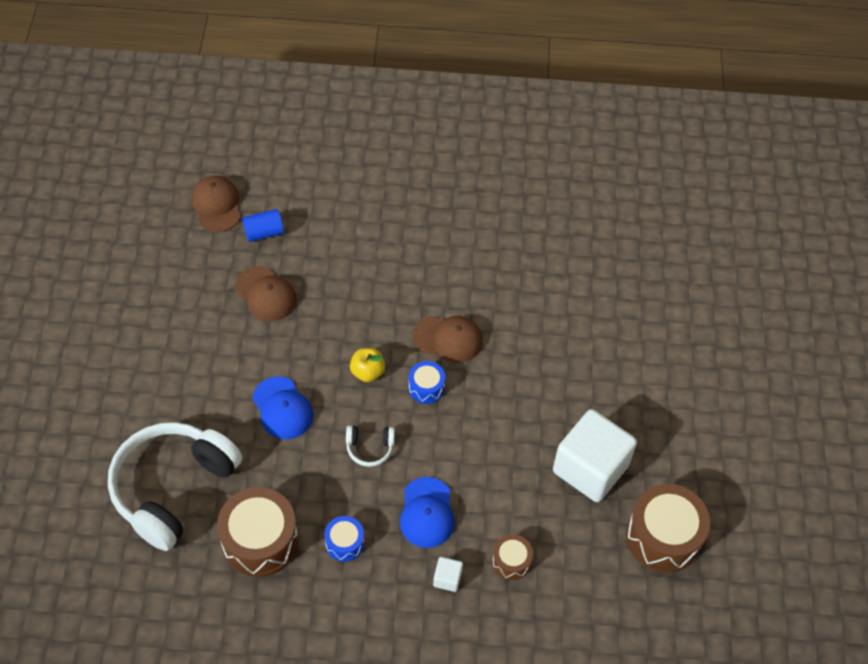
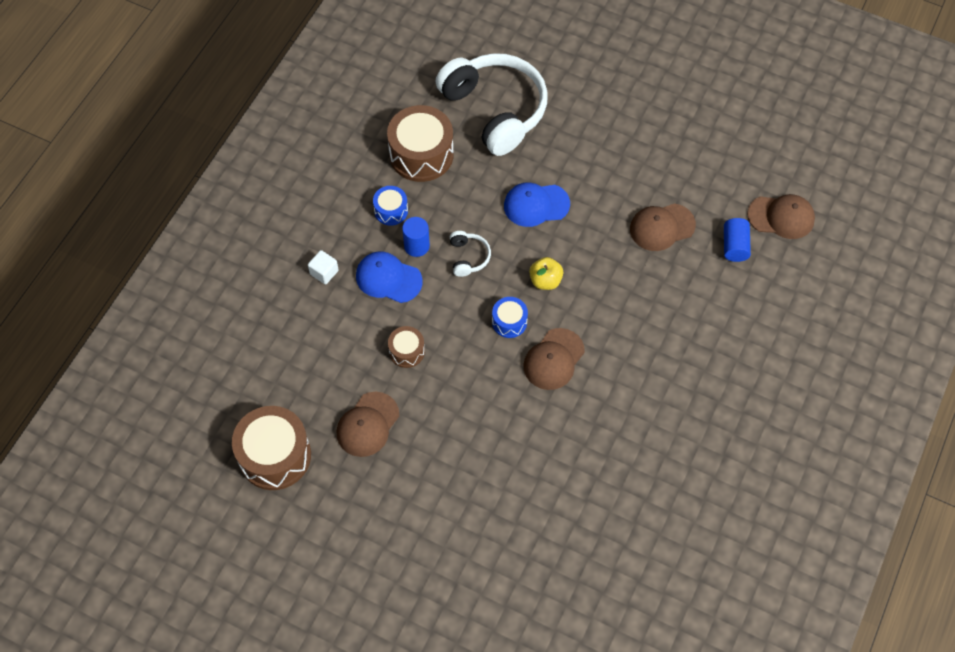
camera: 115 degrees right, 5 degrees up
(370, 448) = (468, 257): white headphones -> white headphones turned 150 degrees clockwise
(377, 501) = (416, 246): none -> blue cylinder
(511, 561) = (314, 325): brown drum -> brown drum (407, 351)
(590, 468) = (367, 424): white cube -> brown cap

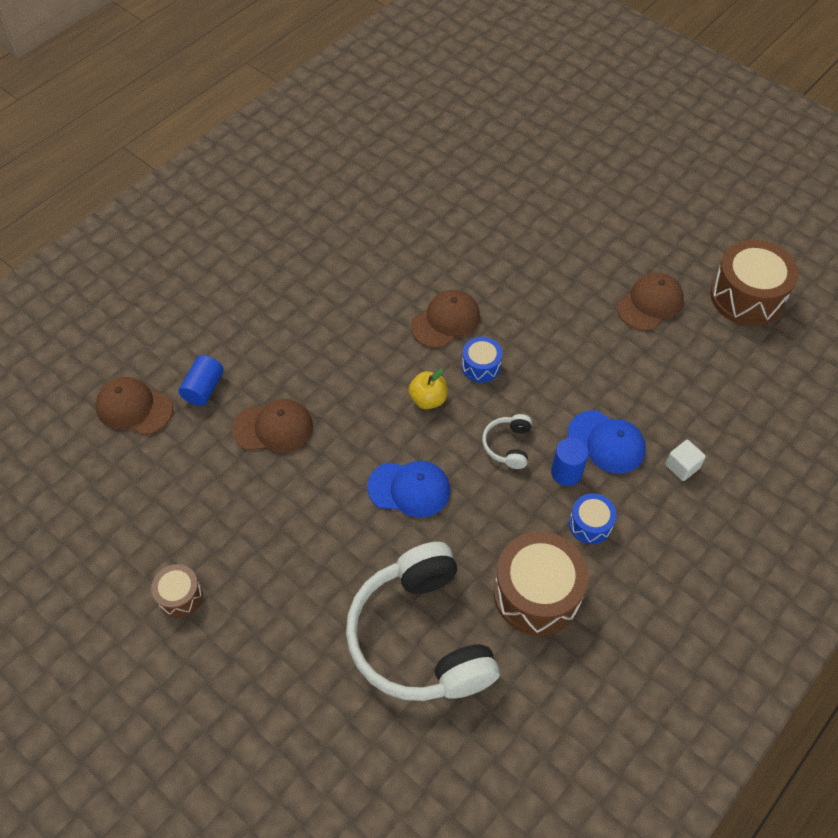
camera: 165 degrees left, 5 degrees down
(407, 351) = (598, 361): brown drum -> brown drum (180, 595)

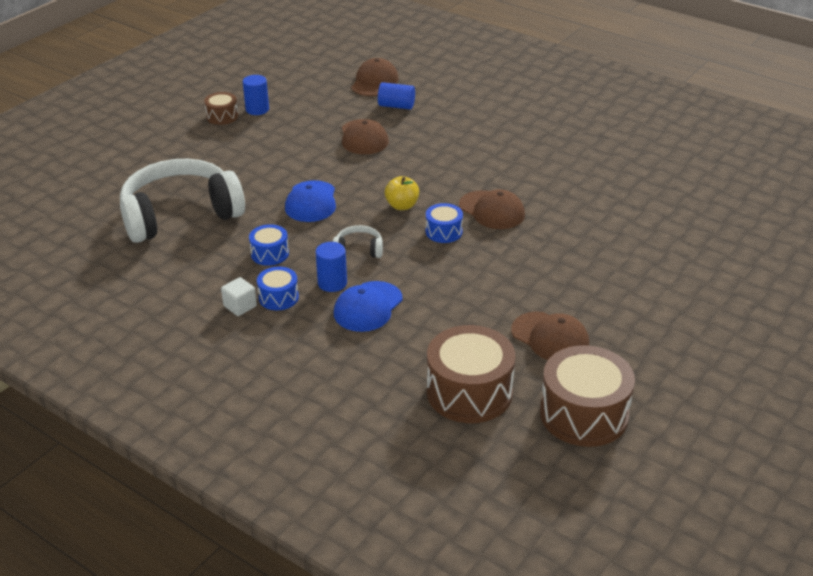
camera: 85 degrees right, 20 degrees down
(171, 550) = (257, 109): none -> blue cylinder
(510, 533) = (270, 254): none -> blue drum
(537, 593) = (212, 269): brown drum -> brown drum (469, 392)
(682, 466) = (344, 355): white cube -> white cube (240, 306)

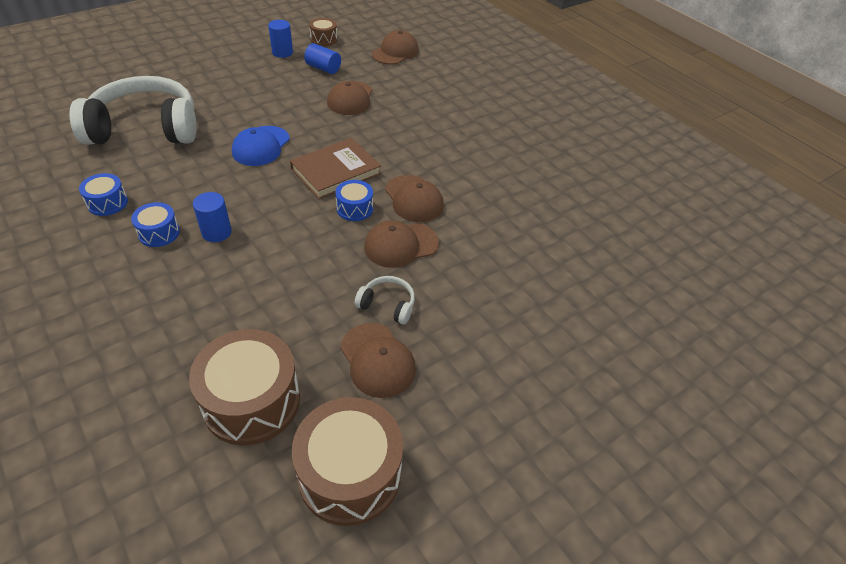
camera: 15 degrees right, 10 degrees up
(222, 116) = (250, 51): brown drum -> brown drum (323, 39)
(240, 306) = (119, 232): white cube -> none
(270, 254) = (187, 186): blue drum -> blue drum (107, 203)
(358, 249) = (265, 205): white headphones -> white headphones (387, 305)
(368, 307) = (229, 268): blue cap -> none
(396, 106) = (398, 77): blue cylinder -> blue cylinder (323, 68)
(402, 206) = (336, 171): yellow apple -> brown book
(507, 250) = (401, 245): none -> brown cap

